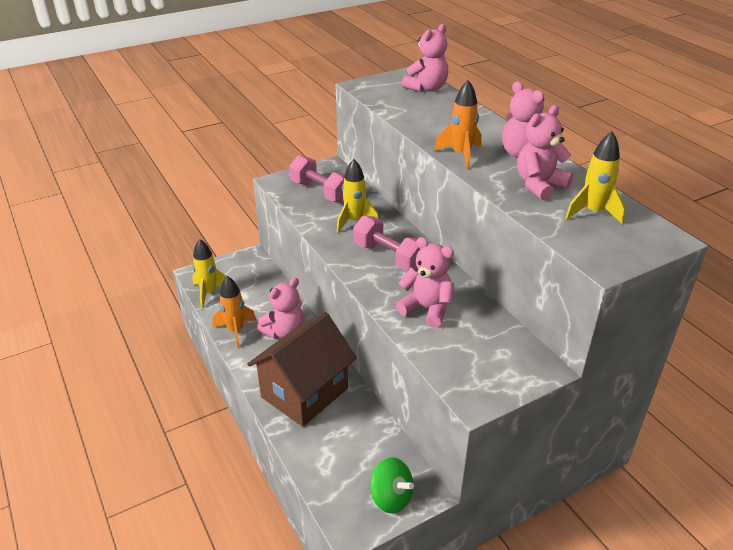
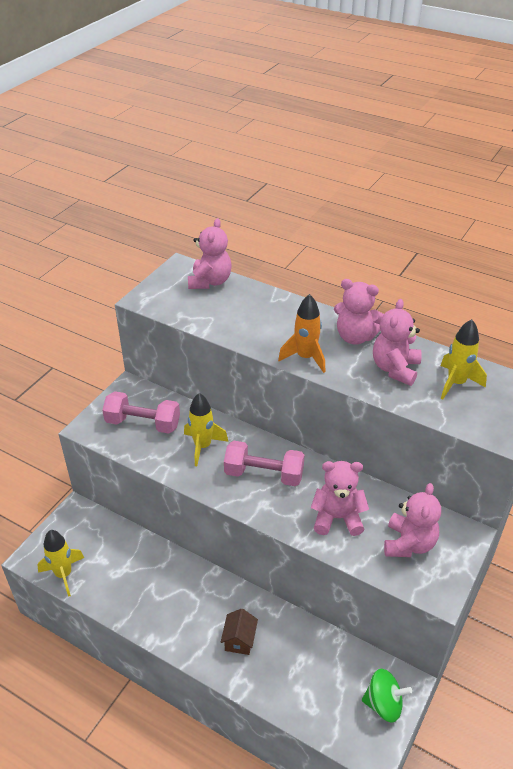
camera: 30 degrees left, 5 degrees up
(235, 331) = (124, 606): orange rocket -> none
(284, 332) = (174, 583): pink teddy bear -> pink teddy bear (409, 543)
(304, 393) = (239, 640): brown house -> brown house, size x0.41

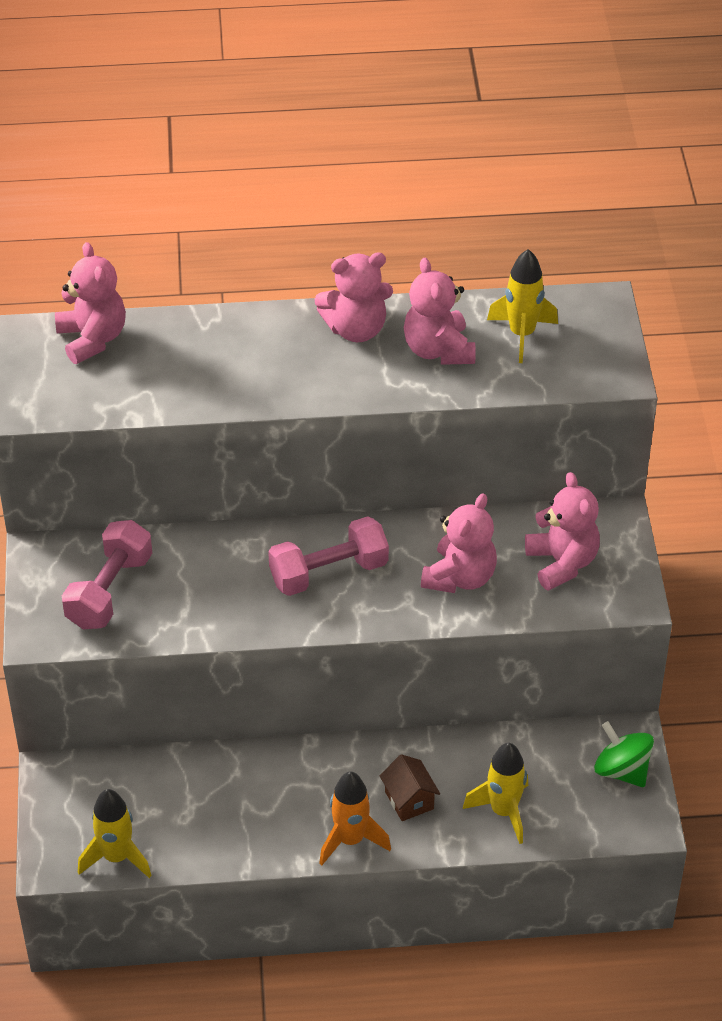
camera: 35 degrees left, 5 degrees up
(143, 423) = (109, 591): pink dumbbell -> pink dumbbell turned 45 degrees counterclockwise
(202, 446) = (219, 579): yellow rocket -> yellow rocket (503, 811)
(305, 357) = (319, 388): orange rocket -> orange rocket (350, 840)
(337, 518) = (460, 577): pink teddy bear -> pink teddy bear turned 150 degrees clockwise
(383, 704) = (622, 770): green spinning top -> green spinning top turned 105 degrees counterclockwise

